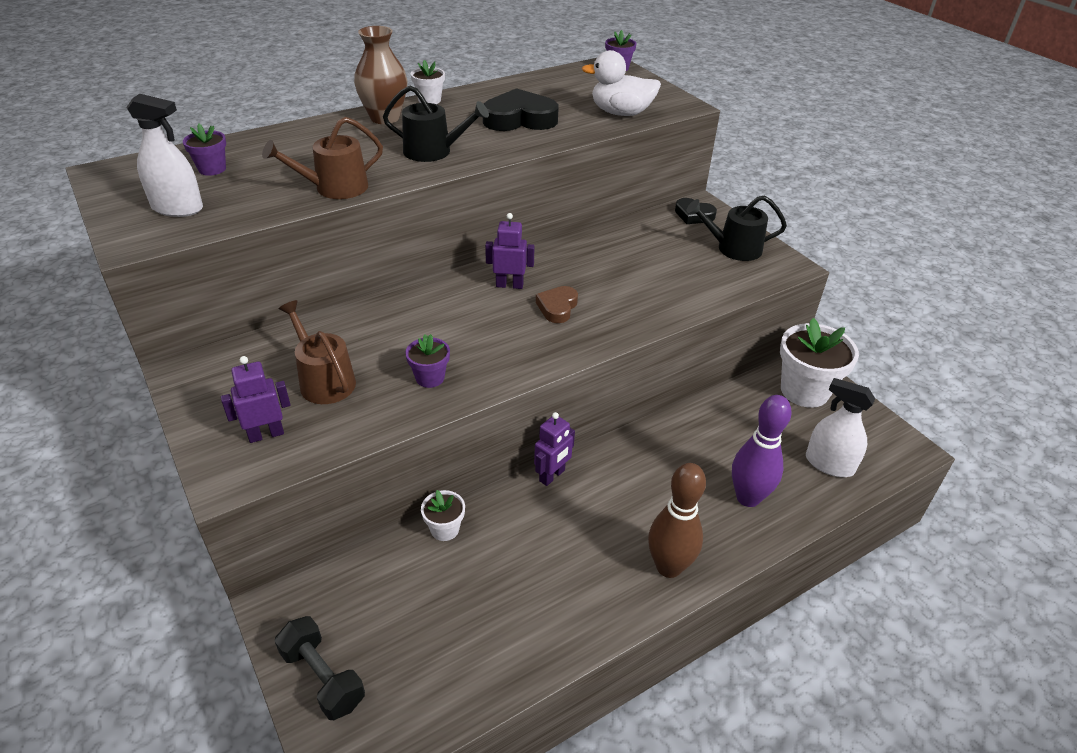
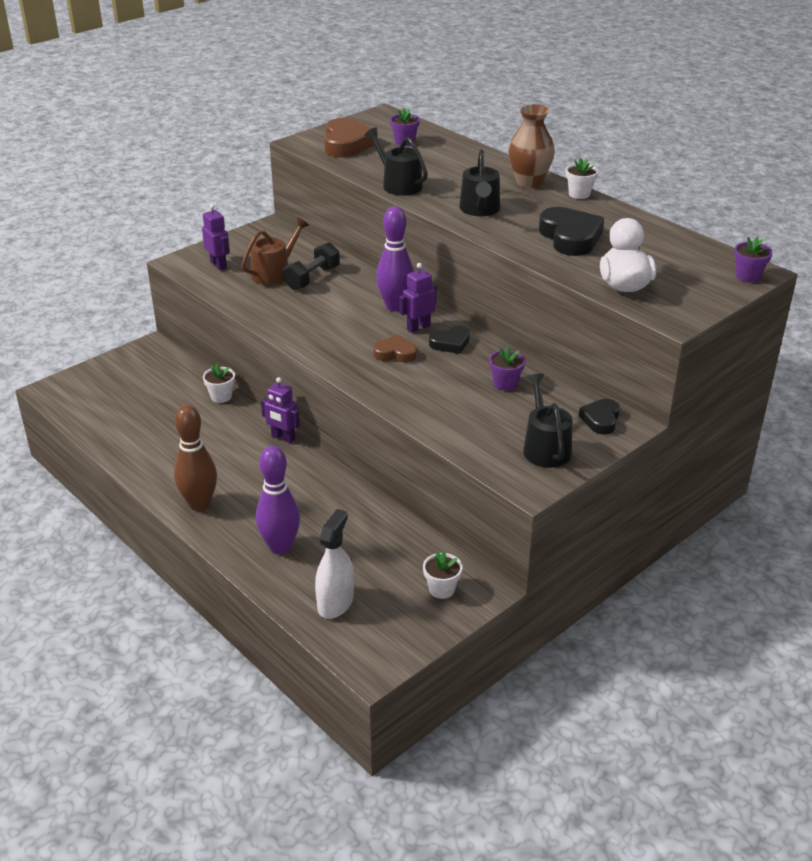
camera: 80 degrees right, 5 degrees down
(177, 208) = (347, 144): white spray bottle -> brown heart
(323, 677) = (104, 373): black dumbbell -> black dumbbell (312, 278)
(335, 188) = (399, 184): brown watering can -> black watering can
(430, 378) = (288, 310): purple flower pot -> purple flower pot (505, 384)
(458, 294) = (395, 306): none -> purple bowling pin
(509, 285) = (418, 327): purple robot -> purple robot turned 120 degrees counterclockwise
(548, 270) = (450, 343): none -> black heart
(804, 391) = (442, 589): white flower pot -> white flower pot, size x0.50

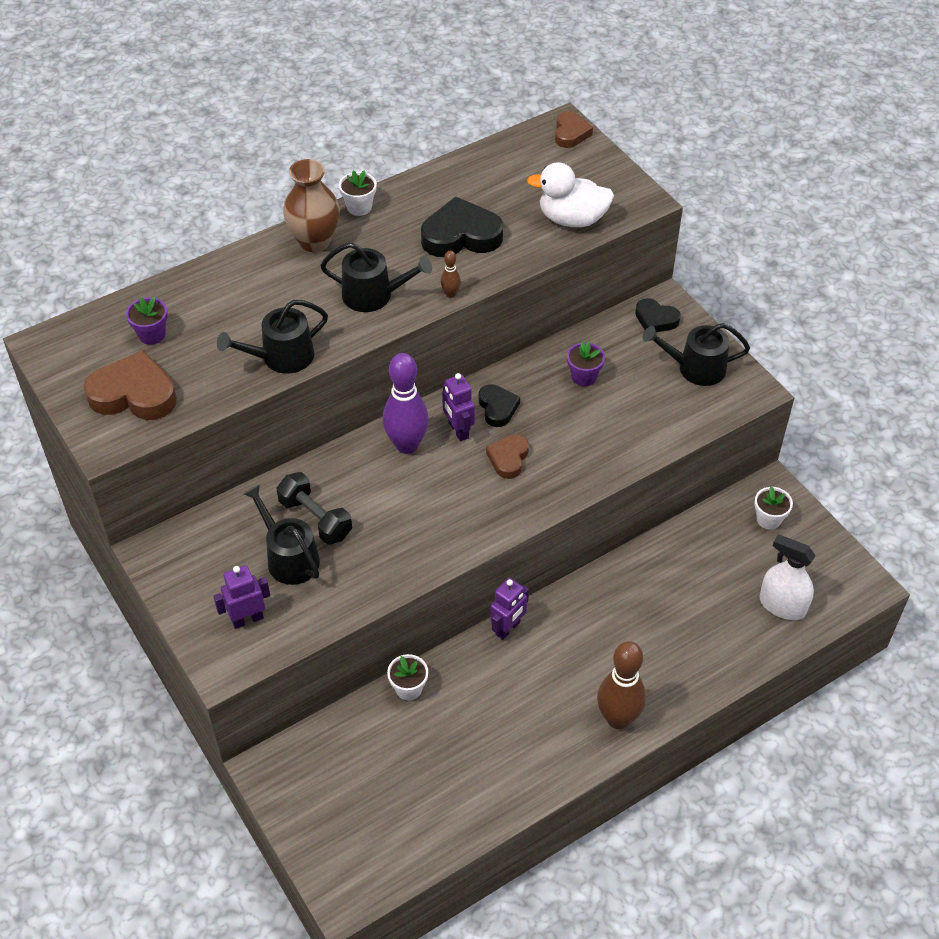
camera: 80 degrees left, 15 degrees up
(274, 273) = (289, 557): brown watering can -> black watering can
(280, 547) = (697, 645): purple bowling pin -> none
(496, 239) = (450, 294): none -> brown bowling pin
(748, 276) = (570, 133): purple flower pot -> brown heart

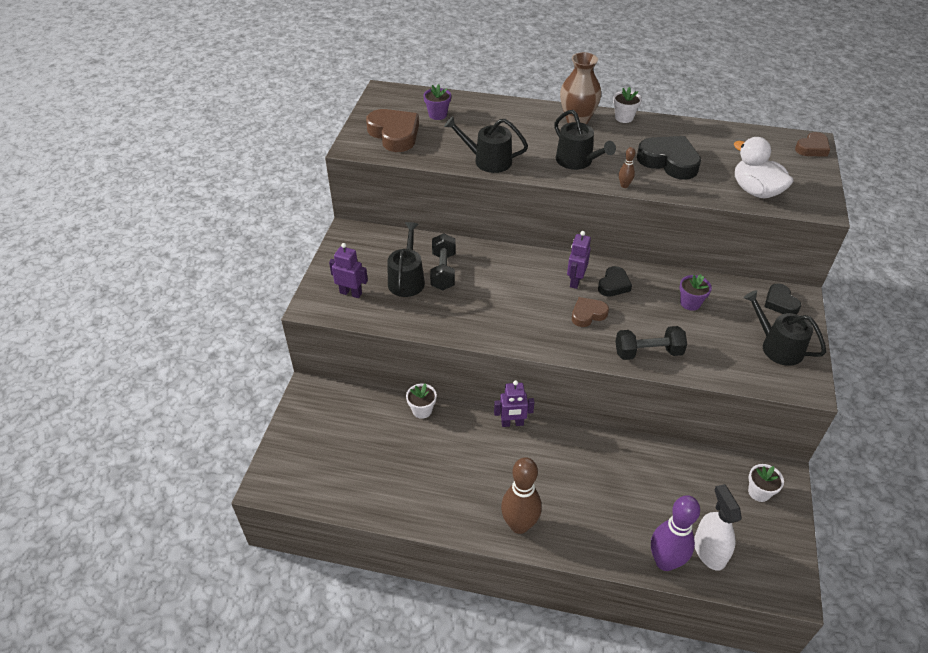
camera: 45 degrees right, 5 degrees down
(407, 445) = (536, 269): purple bowling pin -> purple bowling pin (665, 561)
(600, 457) = (648, 352): none -> black dumbbell

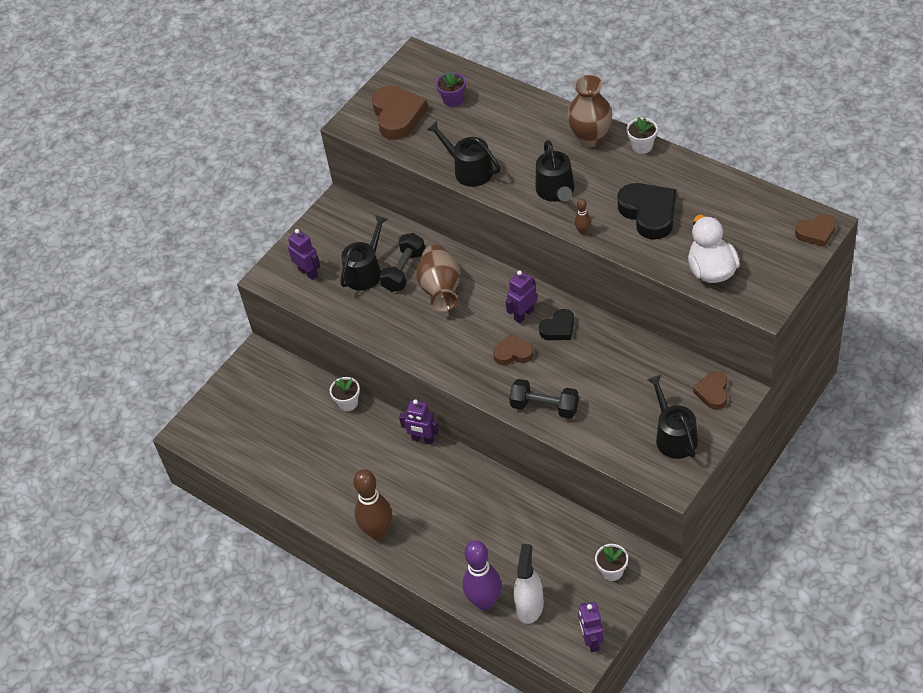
camera: 30 degrees right, 5 degrees up
(487, 278) = (441, 290): none -> brown vase
(690, 303) = (621, 368): purple flower pot -> none
(780, 303) = (713, 392): black heart -> brown heart
(788, 566) = (591, 641): none -> purple robot

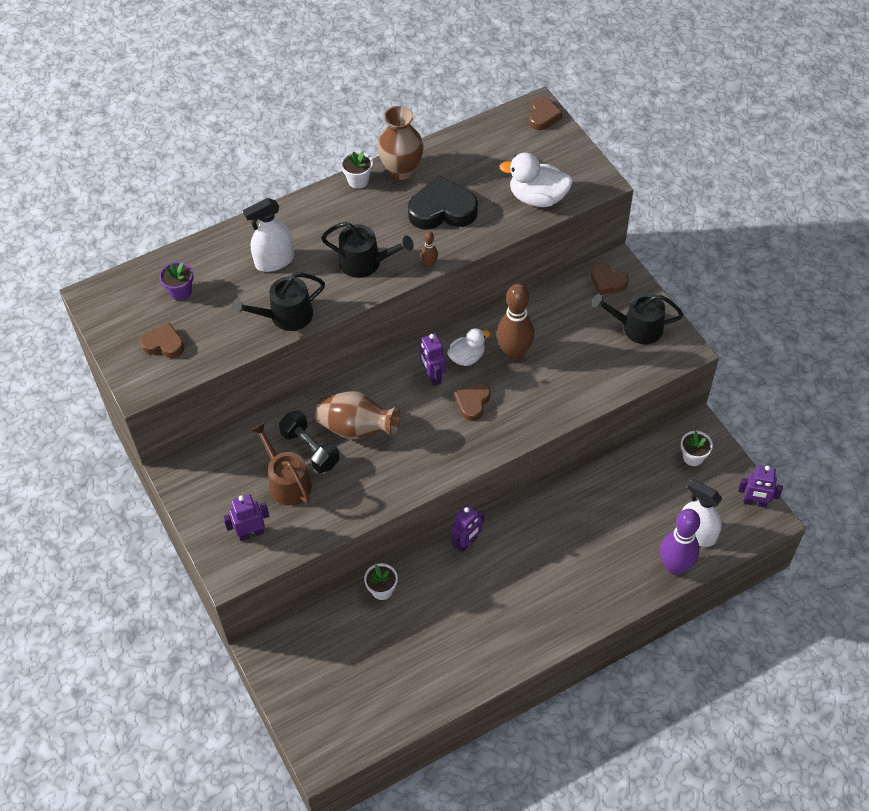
camera: 70 degrees left, 5 degrees up
(365, 271) = (287, 482): black watering can -> brown watering can
(378, 532) = (551, 624): brown bowling pin -> brown bowling pin (514, 353)
(397, 116) = (164, 344): brown heart -> brown heart, size x0.59
(520, 137) = (274, 261): none -> white spray bottle
(544, 407) = (550, 405): black dumbbell -> none
(558, 328) = (467, 357): black heart -> white duck
(590, 138) = (319, 211): brown vase -> brown vase (401, 170)

